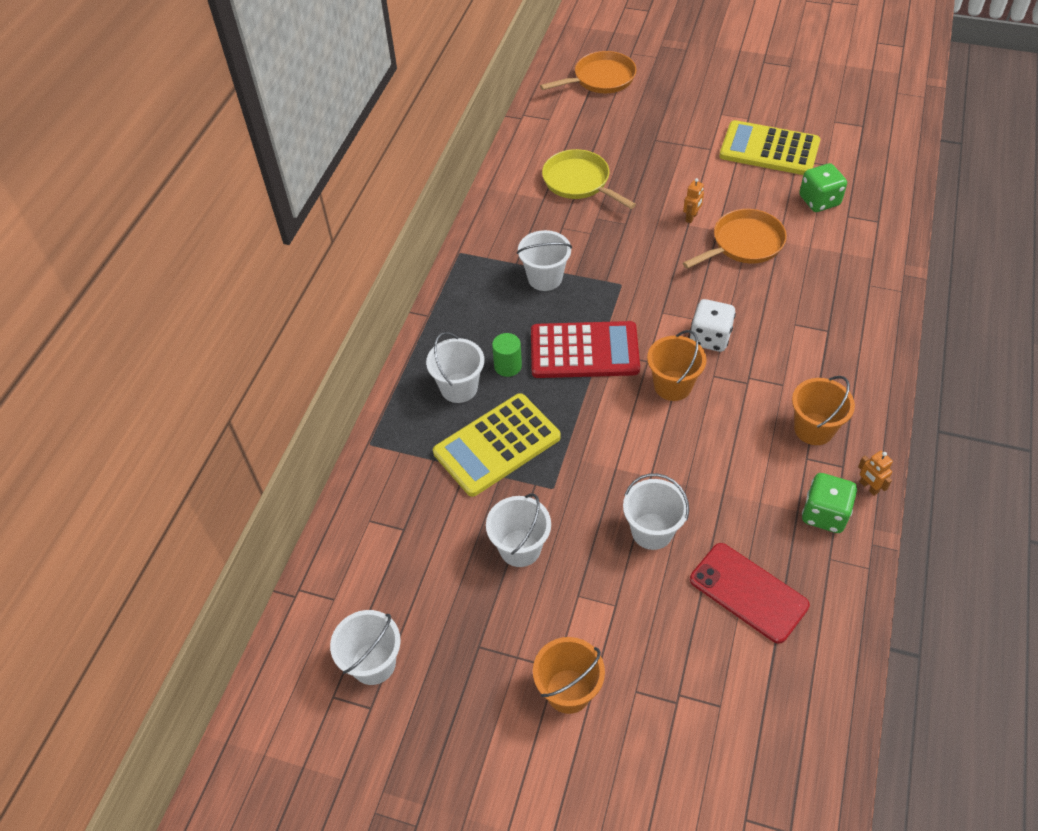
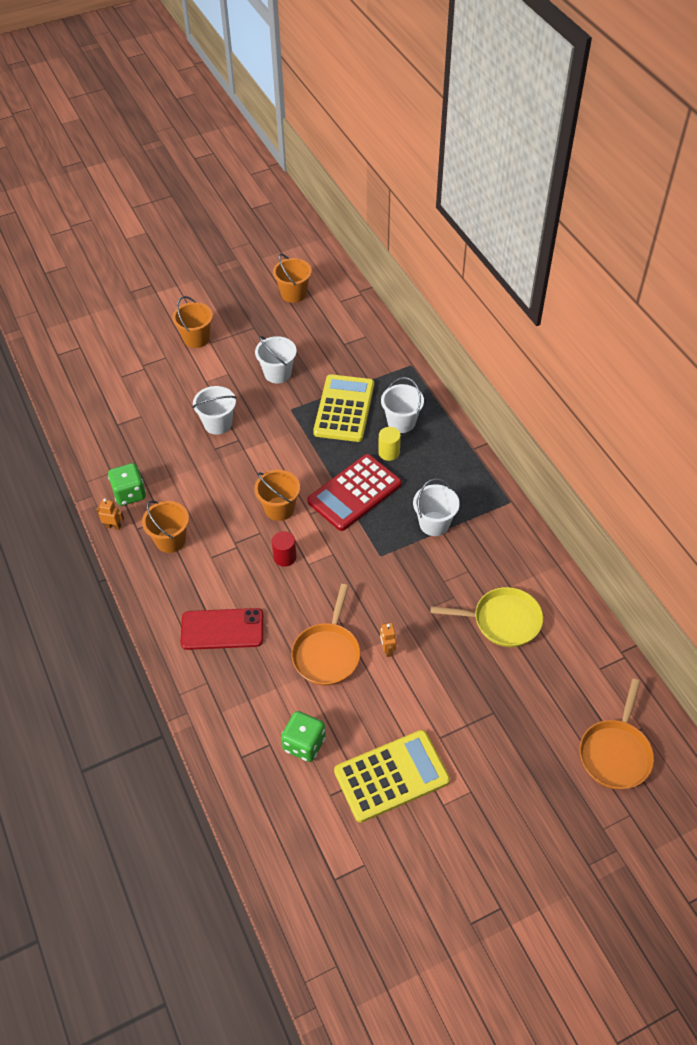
camera: 135 degrees right, 0 degrees up
(373, 663) = (293, 294): white bucket -> orange bucket
(508, 366) = (389, 452): green cylinder -> yellow cylinder
(710, 338) = (285, 557): white dice -> red cylinder
(748, 592) = (143, 429): red phone -> red phone (222, 629)

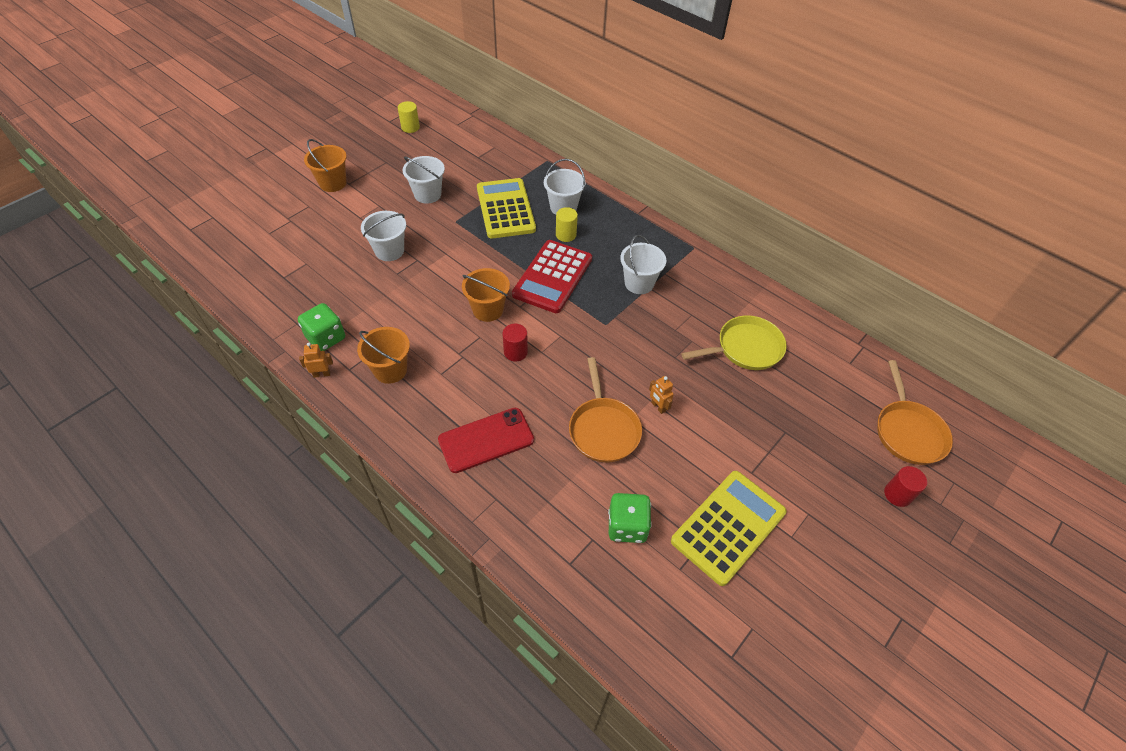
camera: 25 degrees left, 0 degrees up
(293, 294) = (410, 127): orange bucket -> yellow cylinder
(566, 805) = (897, 494): none -> red cylinder

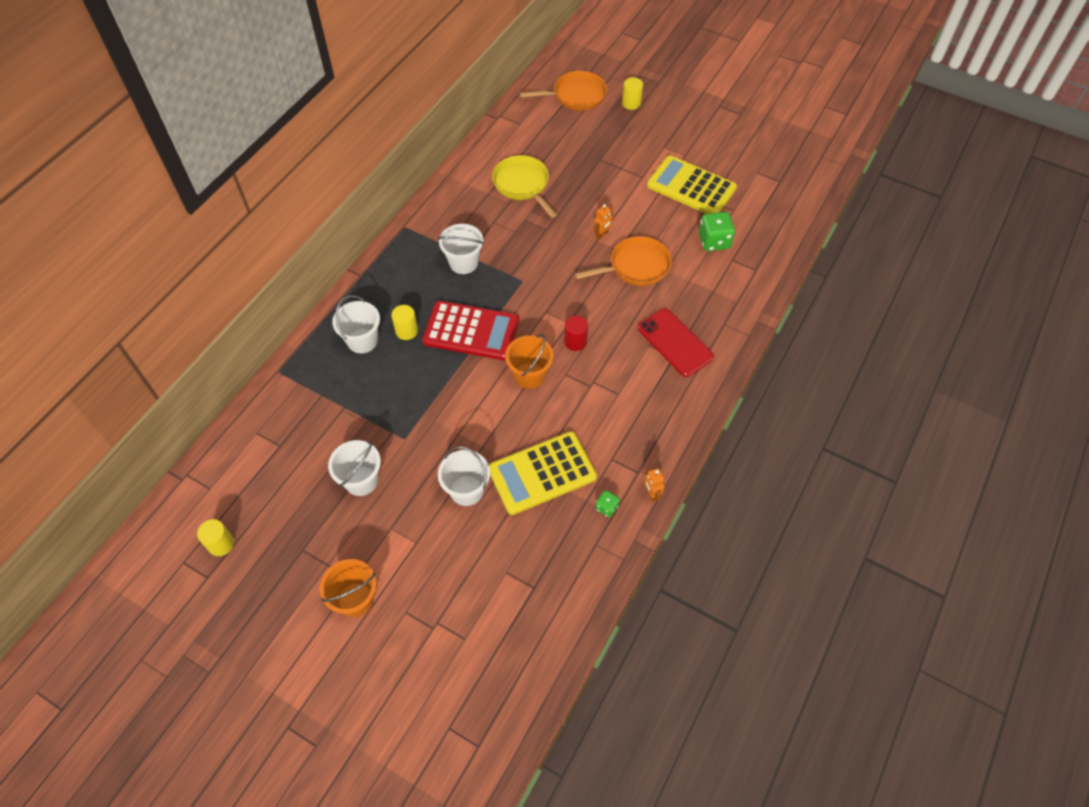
camera: 100 degrees left, 5 degrees up
(326, 338) = (606, 507): green dice -> green dice, size x0.54
(390, 370) = (627, 436): orange bucket -> none
(505, 209) = (374, 394): yellow calculator -> yellow calculator (542, 473)
(897, 494) = (631, 103): red cylinder -> yellow cylinder

